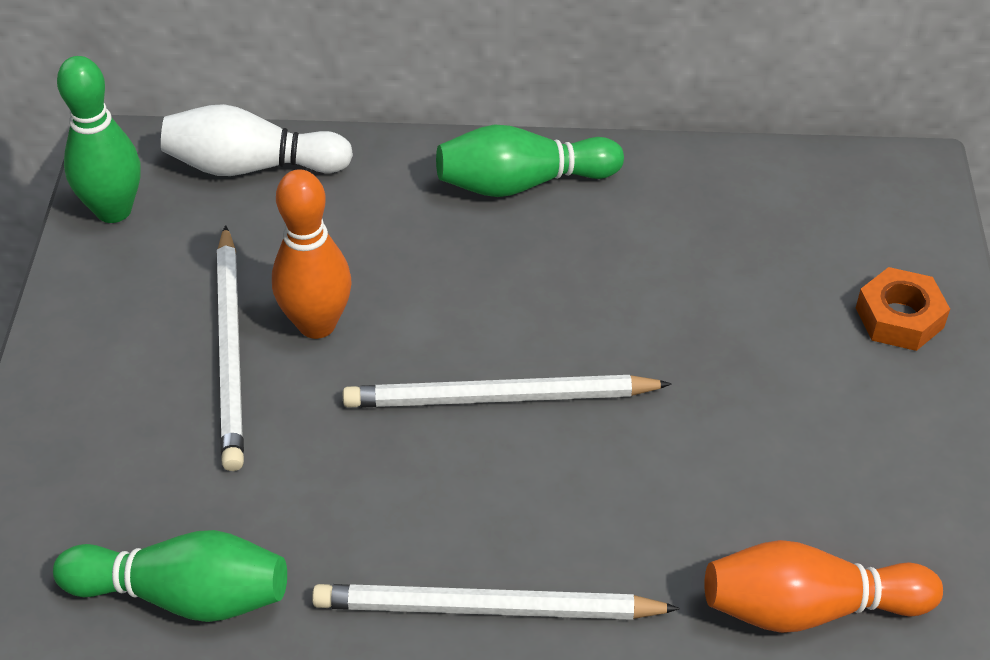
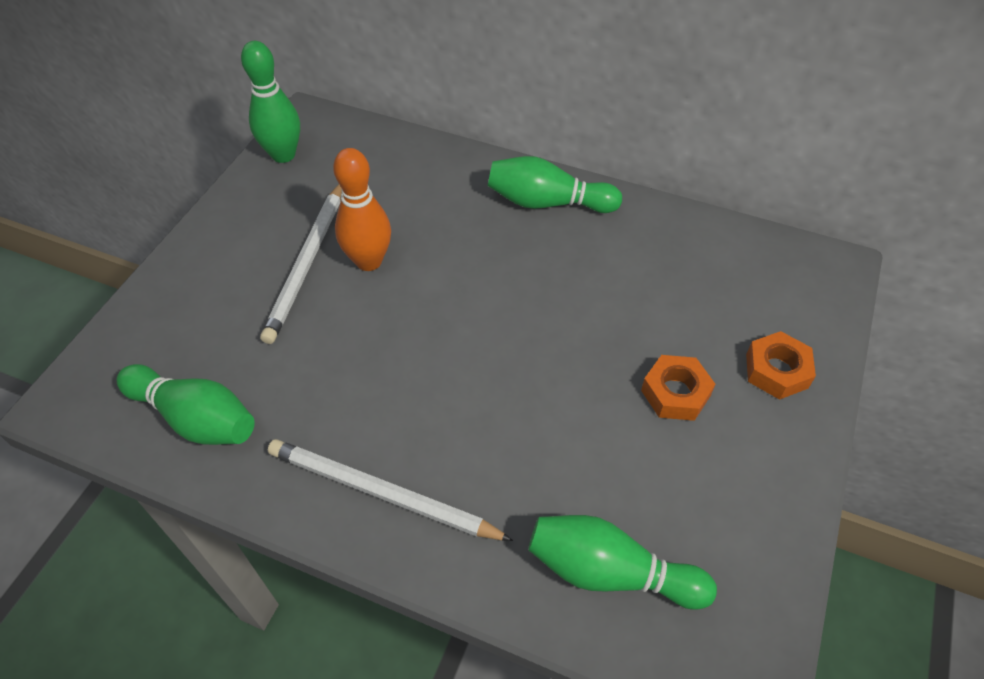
camera: 20 degrees right, 5 degrees up
(252, 166) = (380, 148): white bowling pin -> none
(501, 398) = (463, 346): white pencil -> none
(792, 379) = (675, 393): none -> orange nut
(808, 608) = (610, 572): orange bowling pin -> green bowling pin

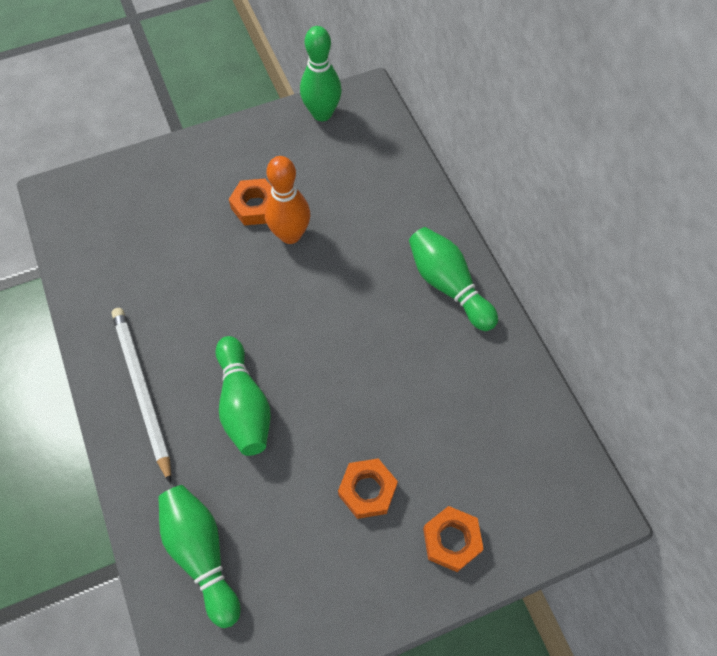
camera: 45 degrees right, 10 degrees up
(195, 418) = (103, 258): green bowling pin -> green bowling pin (244, 405)
(307, 263) = (255, 206): white pencil -> orange nut

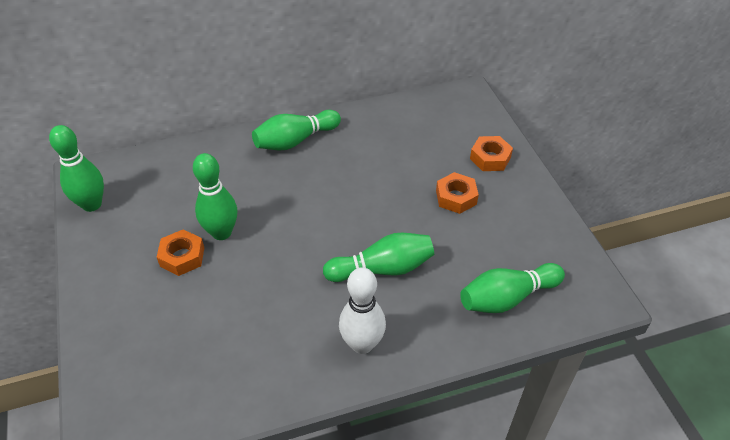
camera: 85 degrees left, 15 degrees down
(142, 391) = (362, 344): white pencil -> white bowling pin
(290, 235) = (221, 232): orange bowling pin -> green bowling pin

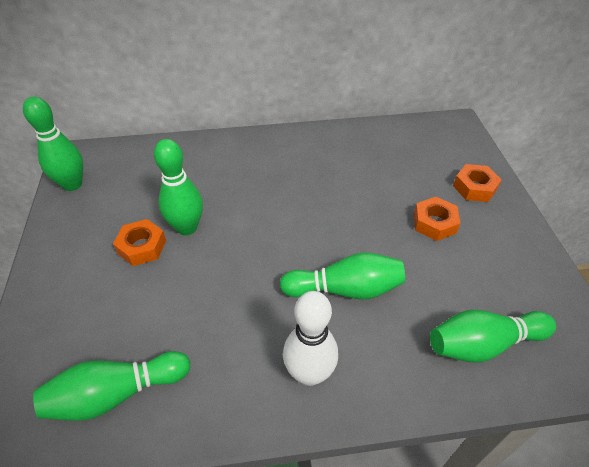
camera: 10 degrees right, 0 degrees up
(295, 141) = (279, 148): green bowling pin -> green bowling pin (116, 394)

